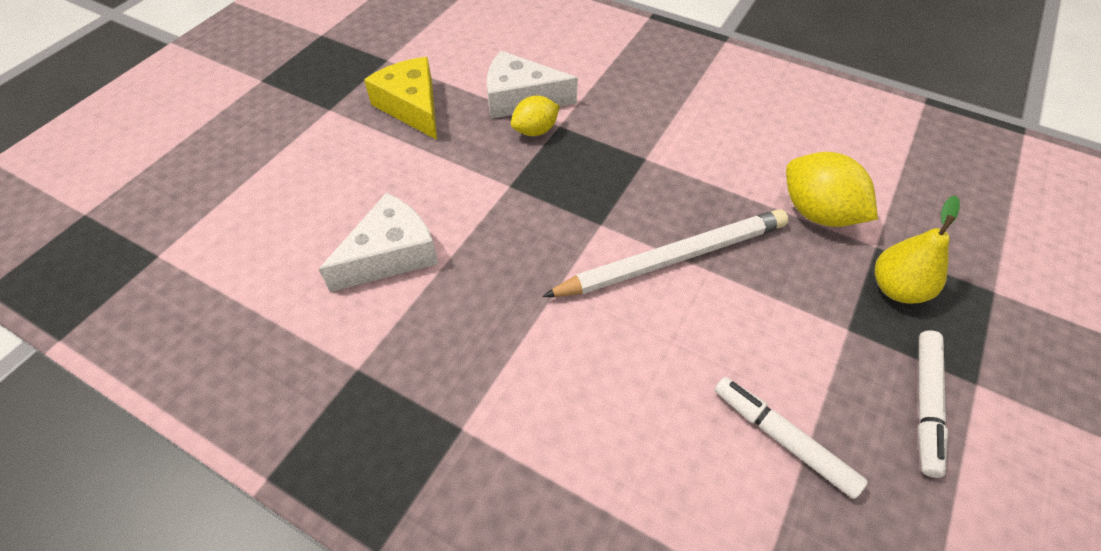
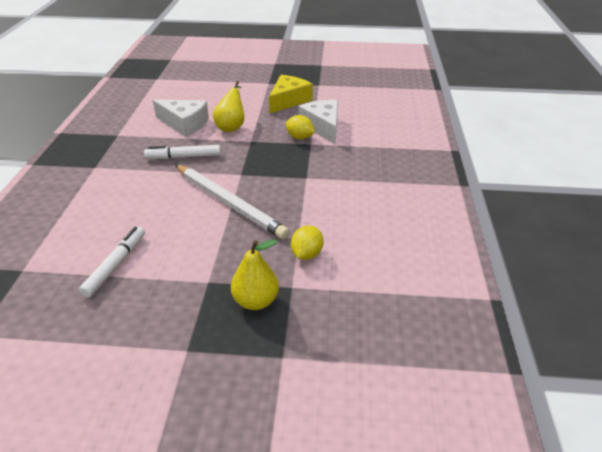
camera: 65 degrees right, 15 degrees down
(448, 196) = (231, 127): none -> yellow pear
(817, 213) = (306, 254): yellow lemon -> yellow lemon, size x0.62
(926, 404) = (160, 324): white marker -> white marker (184, 157)

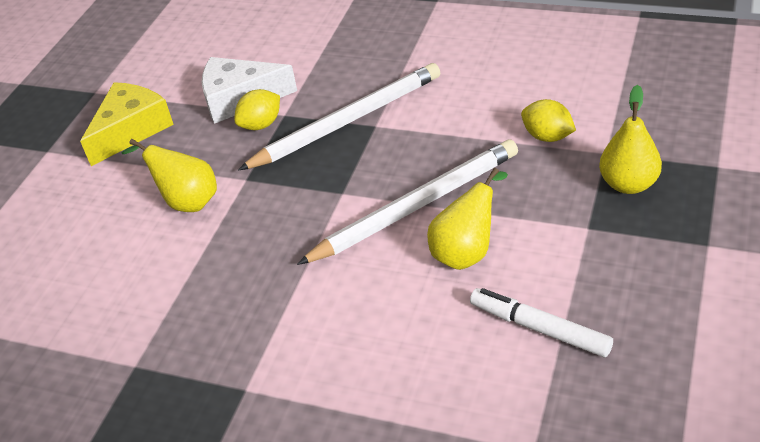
camera: 70 degrees left, 5 degrees up
(184, 124) = (142, 264): white cheese -> none
(184, 157) = (262, 262): white marker -> none
(186, 228) = (466, 252): none -> yellow pear
(288, 100) = (131, 130): yellow cheese -> yellow cheese turned 75 degrees clockwise
(308, 166) = (347, 122): none -> white pencil

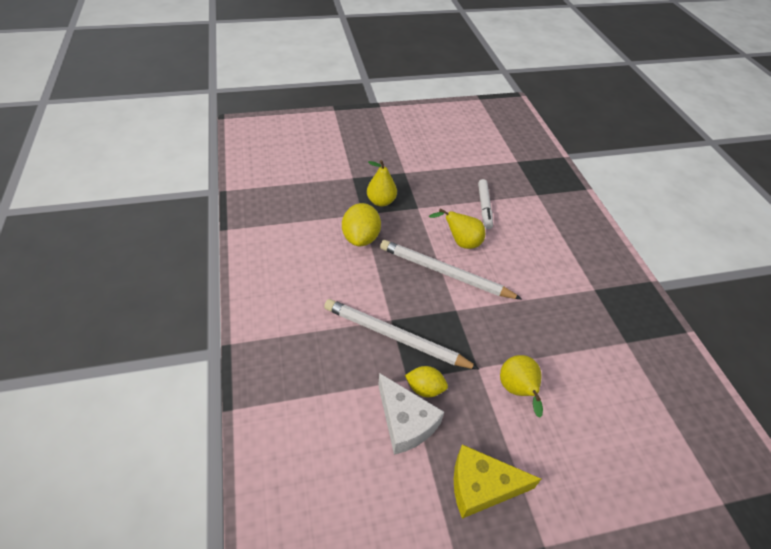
camera: 130 degrees left, 5 degrees up
(547, 136) = (361, 238): yellow lemon -> yellow lemon, size x1.60

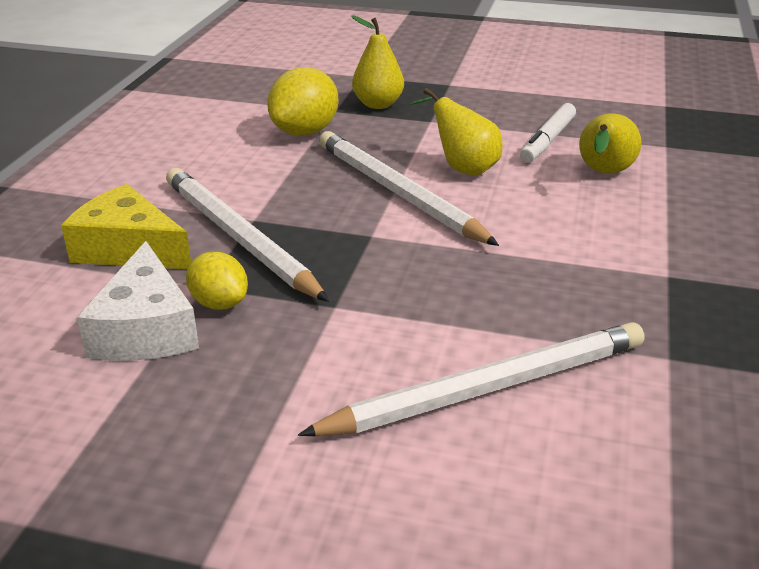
camera: 30 degrees right, 15 degrees down
(482, 486) = (179, 443): yellow cheese -> yellow cheese (128, 249)
(517, 391) = (374, 353): yellow pear -> yellow pear (603, 173)
(575, 392) = (487, 388): none -> white pencil

